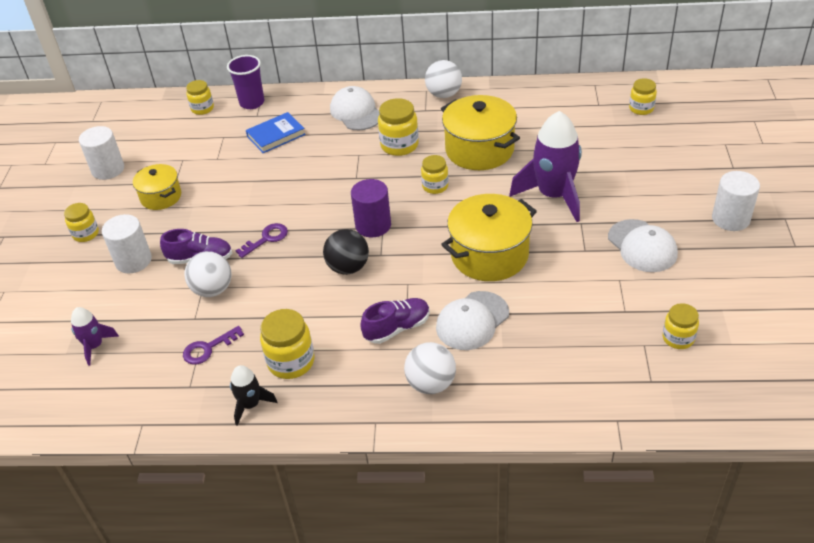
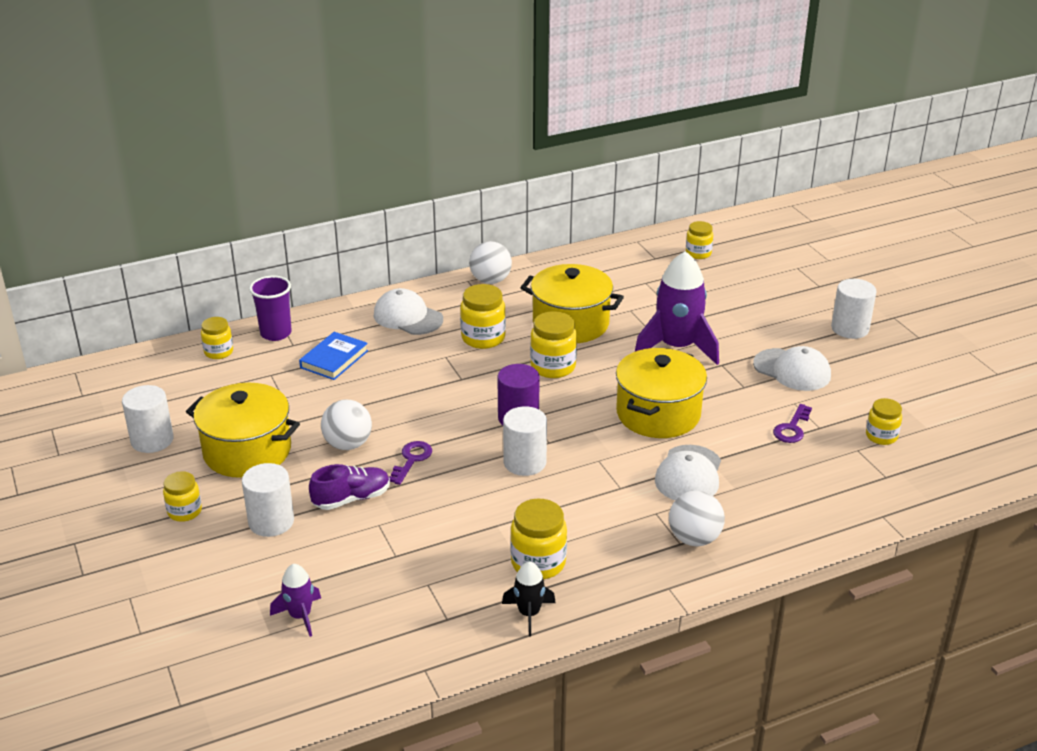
camera: 30 degrees left, 10 degrees down
(161, 197) = (247, 451): yellow pot -> yellow pot, size x1.69
(208, 348) = (436, 578): purple key -> purple key (792, 428)
(213, 290) = (392, 523): white ball -> white ball (348, 444)
(348, 267) = (524, 462): black ball -> white cylinder
(397, 328) = (621, 501): purple shoe -> none
(435, 186) = (553, 367): yellow jar -> yellow jar, size x1.54

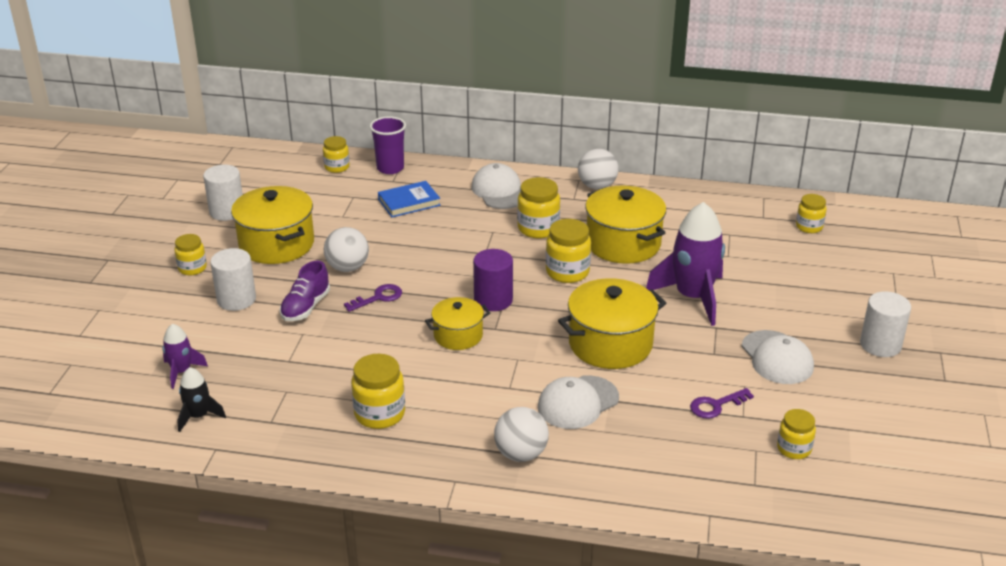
camera: 35 degrees right, 0 degrees up
(351, 499) = (305, 307): purple shoe -> purple shoe turned 105 degrees clockwise
(524, 462) = (458, 335): white cylinder -> yellow pot
(529, 613) = (330, 447): black rocket -> black rocket (198, 416)

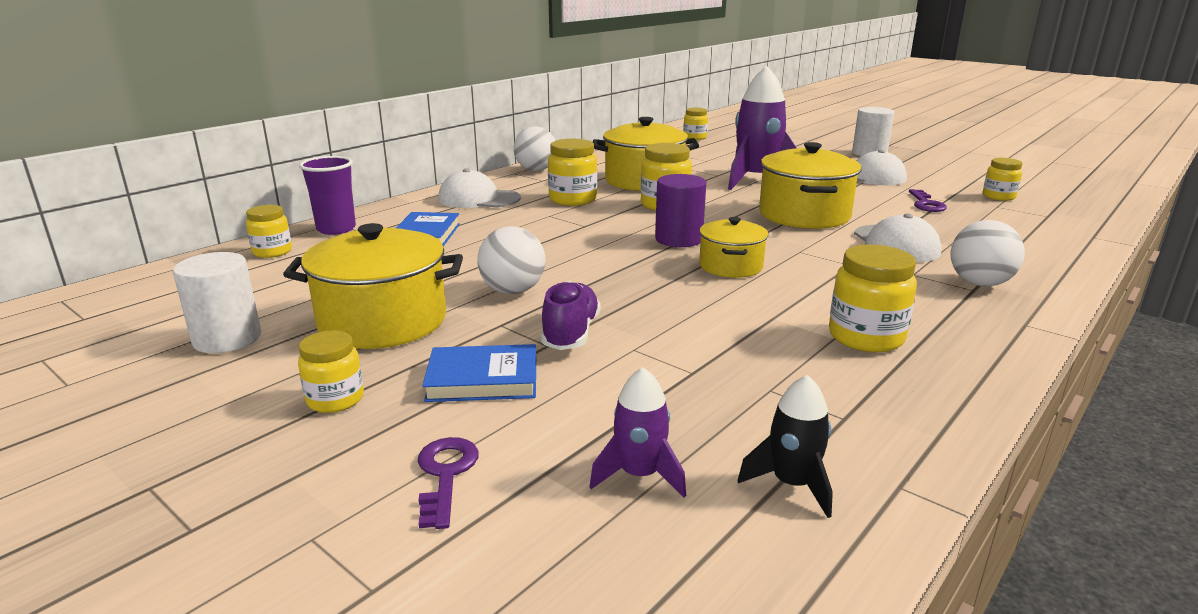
camera: 60 degrees left, 10 degrees down
(236, 299) = (482, 380): white cylinder -> blue book
(305, 307) = (571, 334): purple shoe -> purple shoe turned 135 degrees counterclockwise
(378, 298) = (605, 288): purple key -> purple key (446, 475)

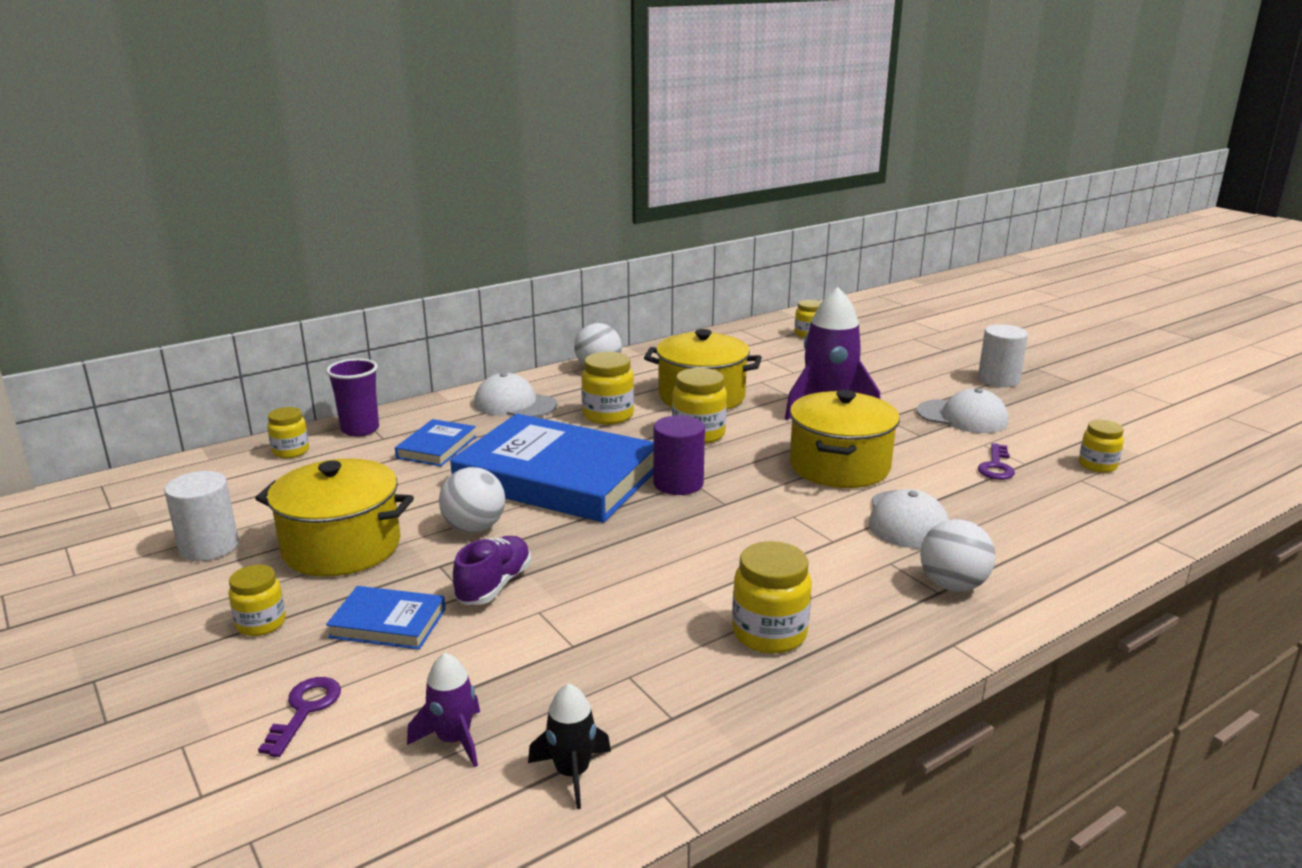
camera: 15 degrees right, 0 degrees up
(563, 245) = (557, 477): none -> blue book
(730, 266) = (704, 526): yellow pot -> none

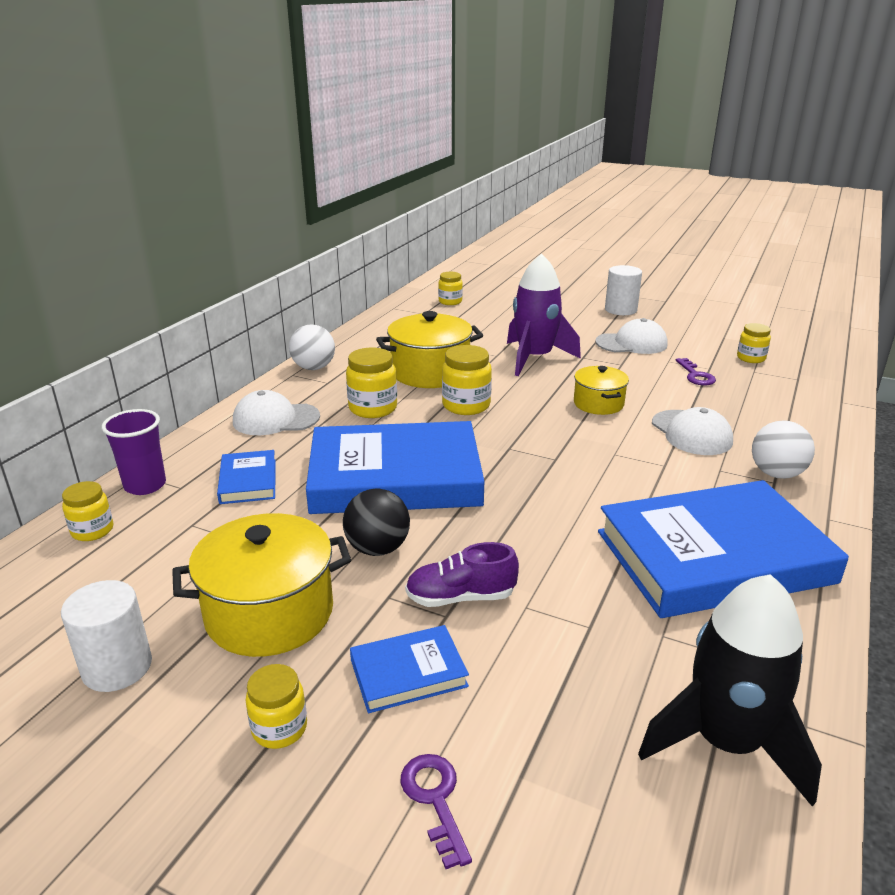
camera: 30 degrees left, 5 degrees up
(454, 739) = (601, 760): purple rocket -> none
(474, 528) = (377, 548): white ball -> black ball
(494, 585) = (460, 597): purple shoe -> purple shoe turned 90 degrees counterclockwise
(572, 773) = (725, 742): black rocket -> black rocket, size x2.00
(678, 483) = (500, 452): purple cylinder -> none
(769, 633) = (713, 556): yellow jar -> blue book
(839, 466) = (598, 404): yellow pot -> yellow pot, size x0.59

